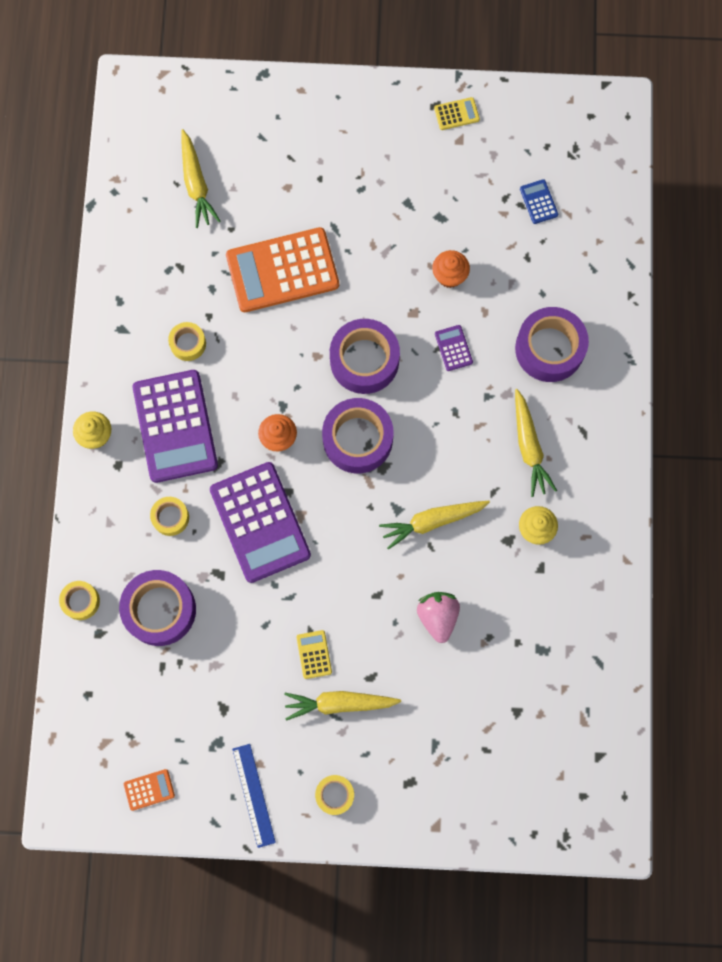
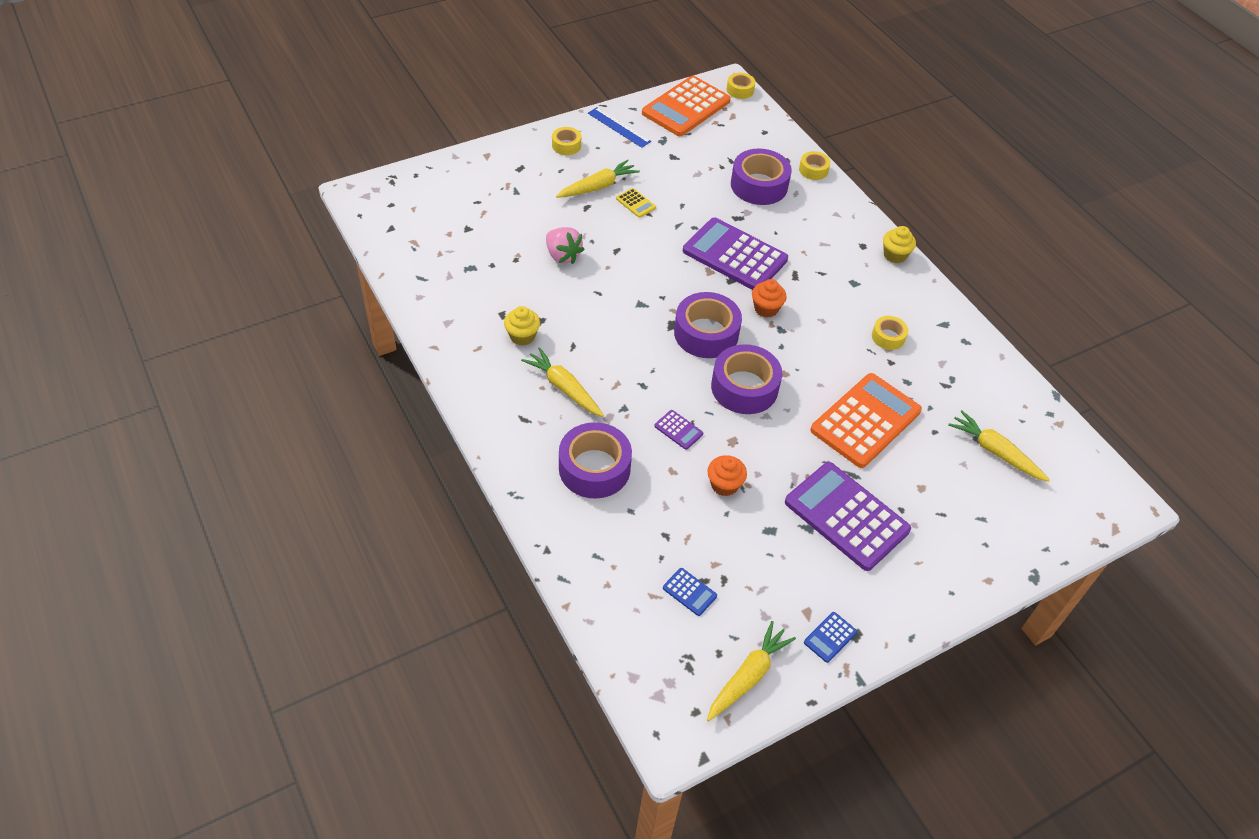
camera: 145 degrees right, 25 degrees down
(149, 789) = (686, 107): orange calculator -> orange calculator, size x2.43
(170, 517) = (798, 233): yellow tape -> yellow tape (740, 90)
(175, 426) = (846, 283): purple calculator -> purple calculator (846, 516)
(432, 521) = (608, 307): yellow carrot -> yellow carrot (748, 676)
(456, 114) = (830, 637): yellow calculator -> blue calculator

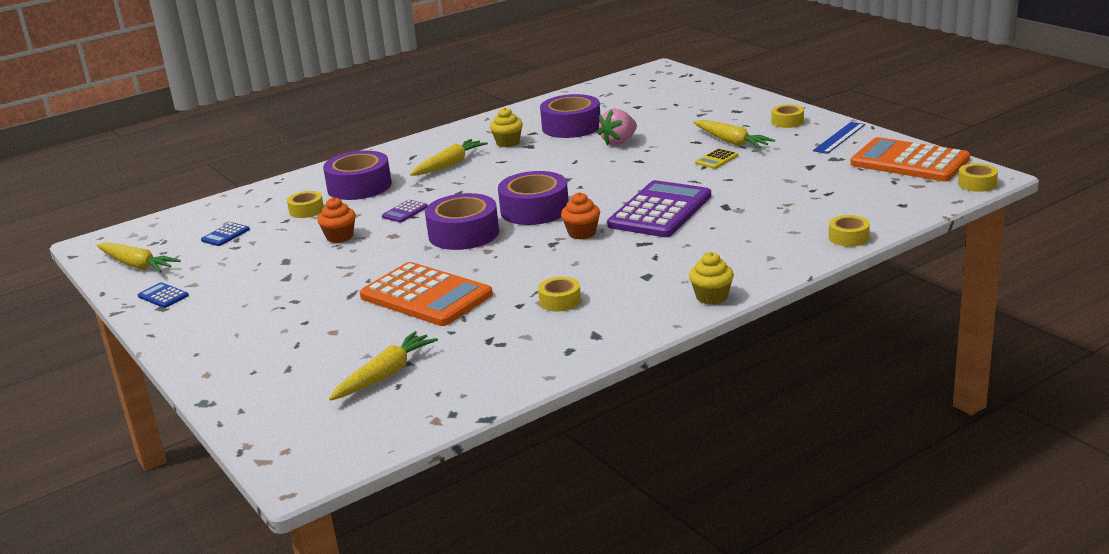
camera: 90 degrees right, 25 degrees down
(645, 516) = (306, 210): none -> yellow tape
(759, 185) = (792, 211): purple tape -> purple tape (571, 127)
(846, 516) = (298, 294): purple calculator -> none

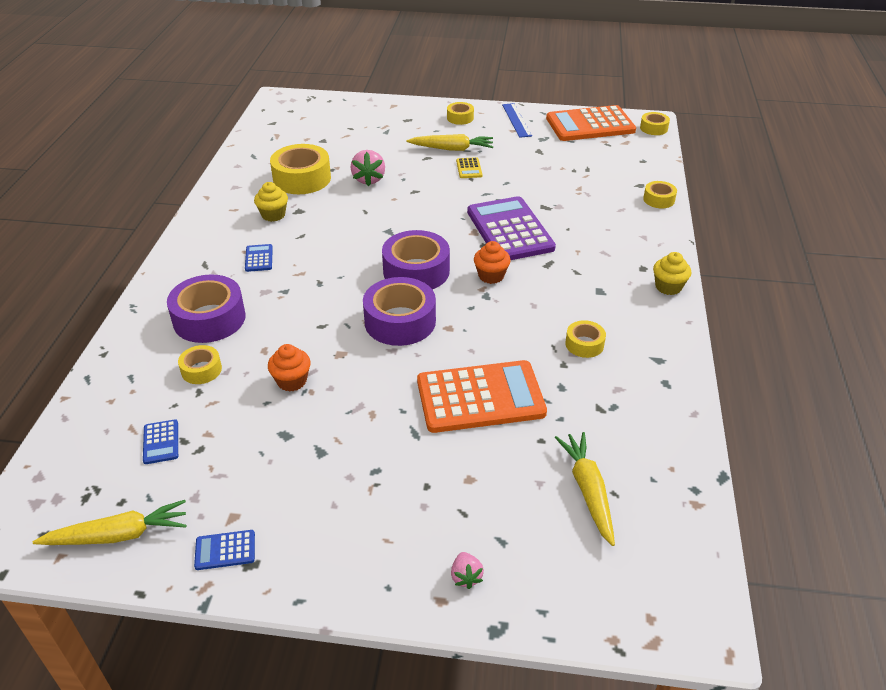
camera: 50 degrees left, 15 degrees up
(238, 372) = (466, 577): none -> pink strawberry
(405, 212) = (306, 325): purple calculator -> none
(449, 165) = (259, 258): yellow carrot -> blue calculator
(571, 127) = (302, 179): purple tape -> yellow tape

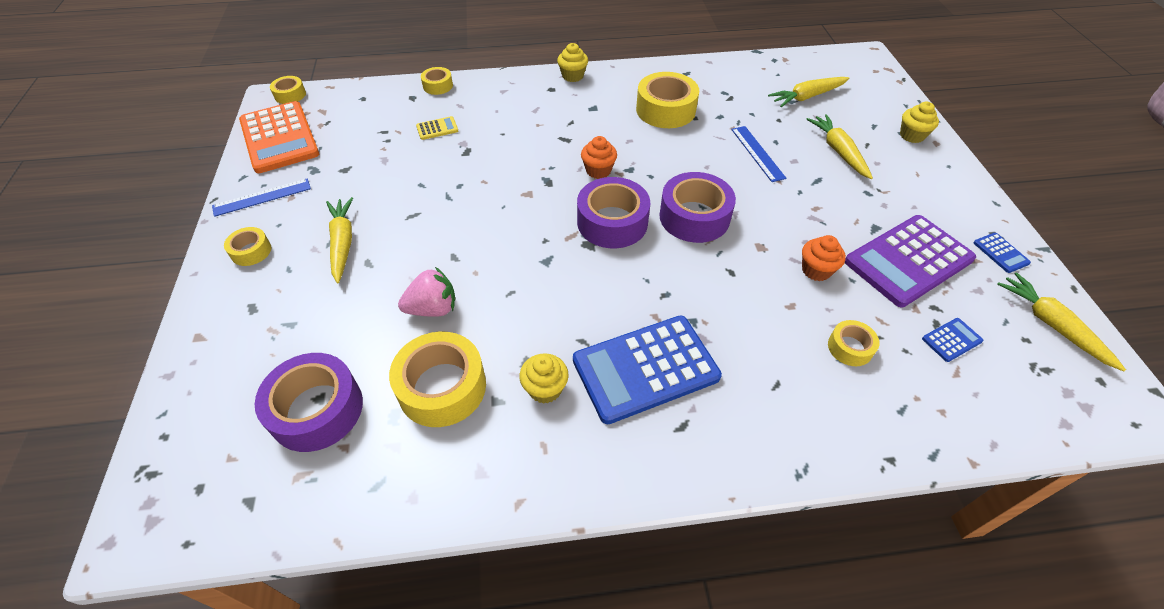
camera: 105 degrees left, 10 degrees up
(209, 319) = (775, 374): purple tape -> purple tape (317, 410)
(259, 258) = (645, 369): blue calculator -> blue calculator, size x2.43
(459, 475) = (838, 151): none -> yellow carrot
(466, 577) = (911, 135): pink strawberry -> yellow cupcake
(469, 168) = (392, 219): yellow calculator -> yellow calculator (437, 128)
(480, 397) = (757, 153): orange calculator -> blue ruler
(509, 230) = (516, 169): purple calculator -> purple calculator (908, 261)
(584, 344) = (665, 110): yellow tape -> yellow tape, size x1.92

